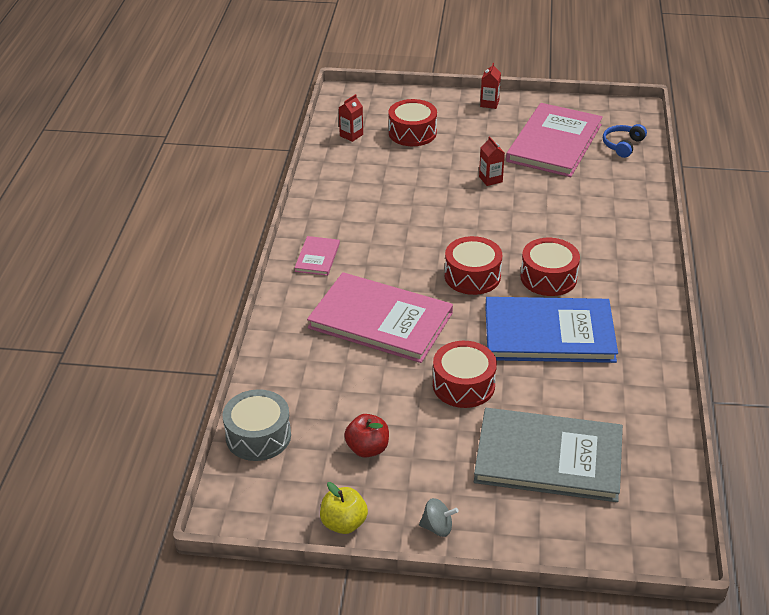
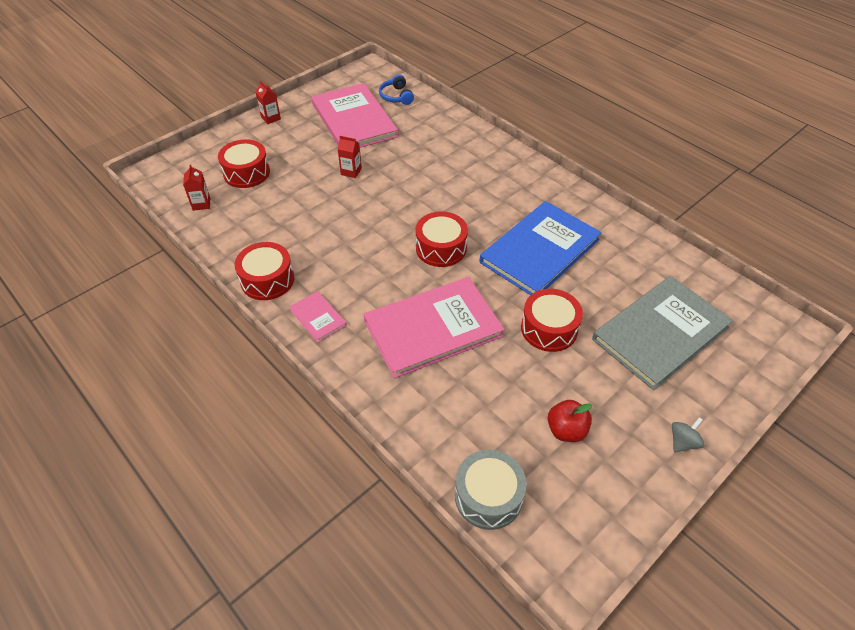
camera: 50 degrees left, 10 degrees up
(344, 523) = (636, 500): yellow apple -> none
(548, 277) = (484, 214): red drum -> red drum (267, 280)

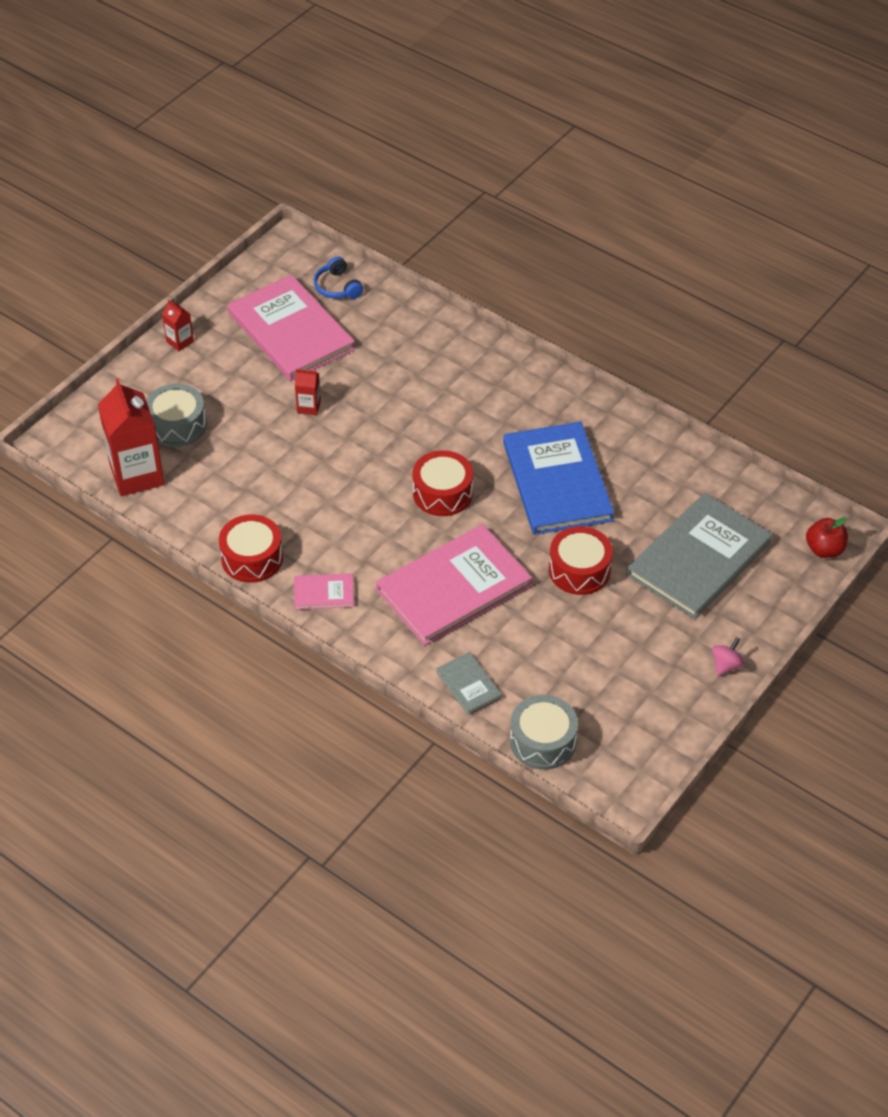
camera: 10 degrees left, 0 degrees up
(201, 204) = (137, 475): red carton -> red carton, size x2.16
(246, 173) = (177, 425): red drum -> grey drum
(318, 317) = (324, 593): pink book -> pink book turned 45 degrees counterclockwise
(426, 423) = (468, 684): none -> grey book
(539, 251) = (557, 481): blue book -> blue book turned 45 degrees counterclockwise
(566, 430) = (610, 671): red apple -> red apple (824, 549)
(683, 442) = (726, 665): grey spinning top -> pink spinning top

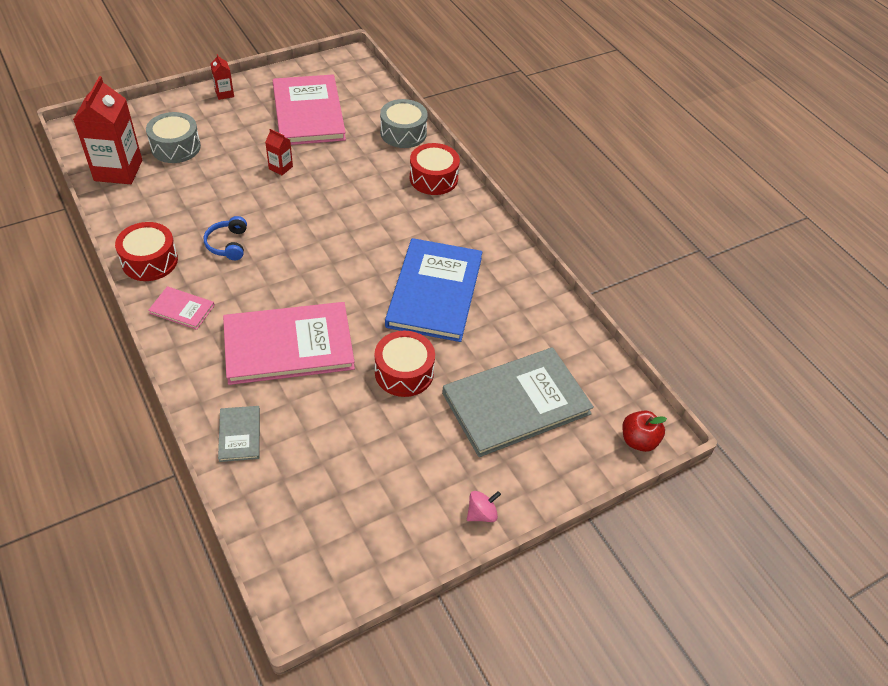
camera: 20 degrees right, 0 degrees up
(337, 287) = (364, 95): blue headphones -> blue headphones (228, 244)
(442, 493) = (335, 267): red drum -> red drum (433, 178)
(543, 741) = (266, 516): grey drum -> grey drum (403, 133)

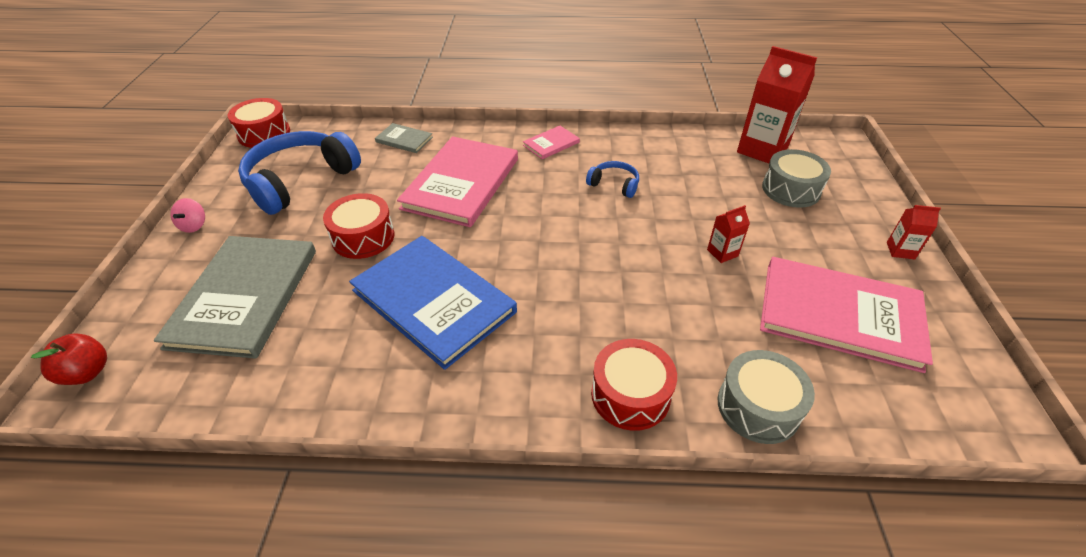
camera: 125 degrees right, 5 degrees down
(150, 261) = (621, 141): red drum -> red drum (264, 133)
(365, 478) = (300, 181): none -> blue headphones

